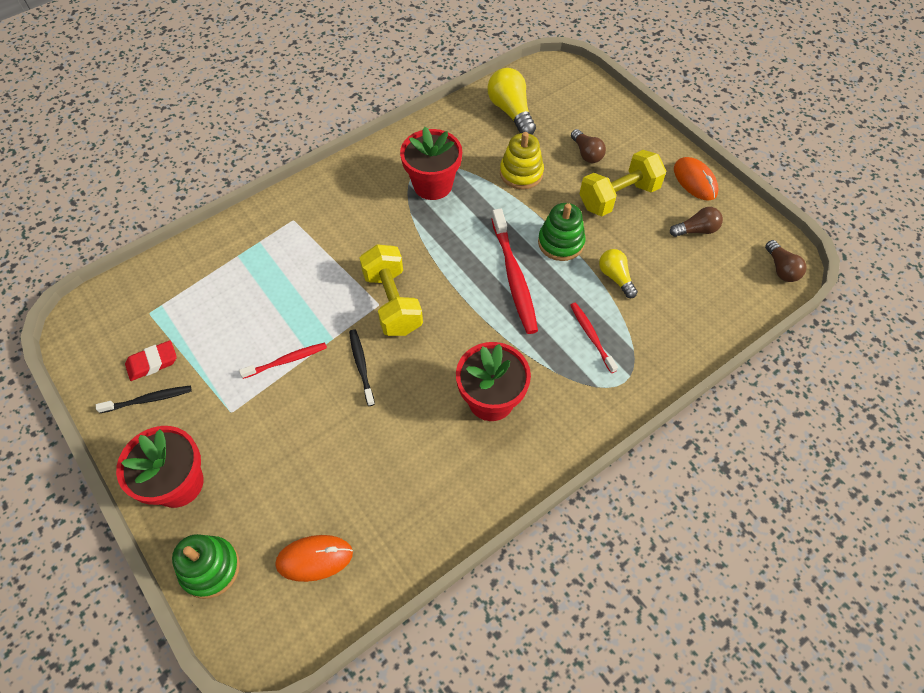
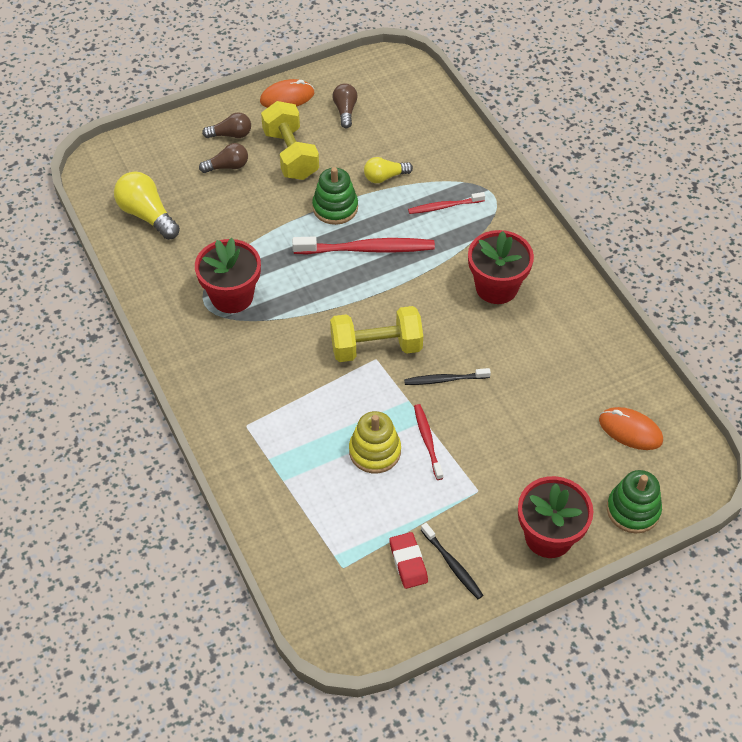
camera: 80 degrees left, 5 degrees down
(148, 399) = (452, 565): black toothbrush -> black toothbrush turned 150 degrees clockwise
(314, 558) = (630, 430): orange mouse -> orange mouse turned 60 degrees counterclockwise
(511, 111) = (147, 215): yellow light bulb -> yellow light bulb turned 60 degrees clockwise
(521, 173) = (238, 222): yellow stacking toy -> yellow stacking toy (375, 451)
(781, 268) = (400, 69): brown light bulb -> brown light bulb (231, 135)

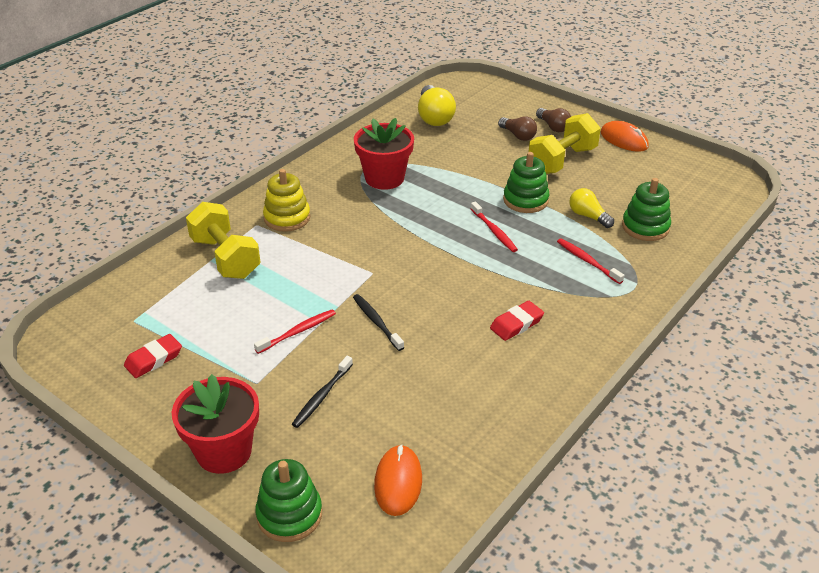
camera: 65 degrees right, 15 degrees down
(147, 215) = (434, 117): yellow light bulb -> yellow light bulb turned 150 degrees clockwise
(345, 111) = (642, 172): brown light bulb -> none
(367, 249) = (494, 231): red toothbrush -> red toothbrush, size x0.57
(375, 451) = (268, 302): yellow stacking toy -> yellow stacking toy (287, 218)
(376, 347) = (385, 269): yellow dumbbell -> yellow dumbbell (225, 258)
(422, 148) = (645, 227): none -> green stacking toy
(452, 565) = (162, 390): black toothbrush -> black toothbrush (322, 396)
(496, 287) = (516, 324): red flower pot -> red eraser

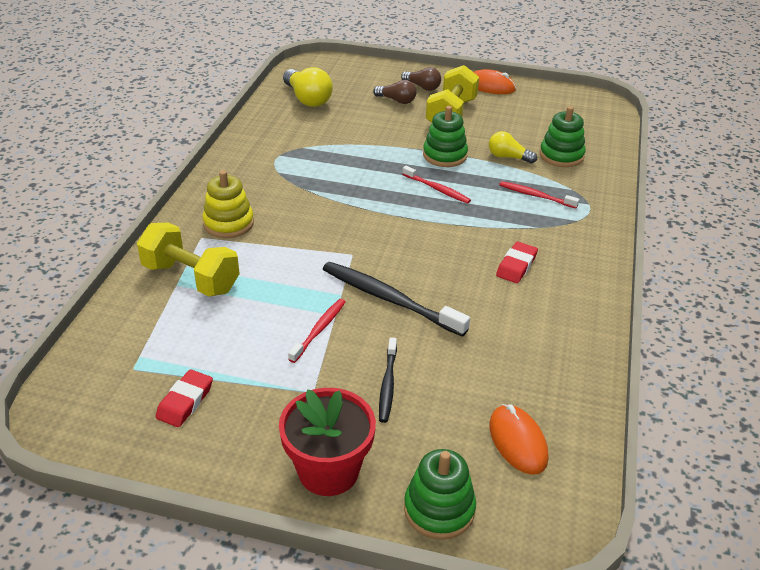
camera: 25 degrees left, 0 degrees up
(376, 322) = (389, 299): black toothbrush -> black toothbrush, size x1.77
(384, 178) = (300, 164): red flower pot -> none

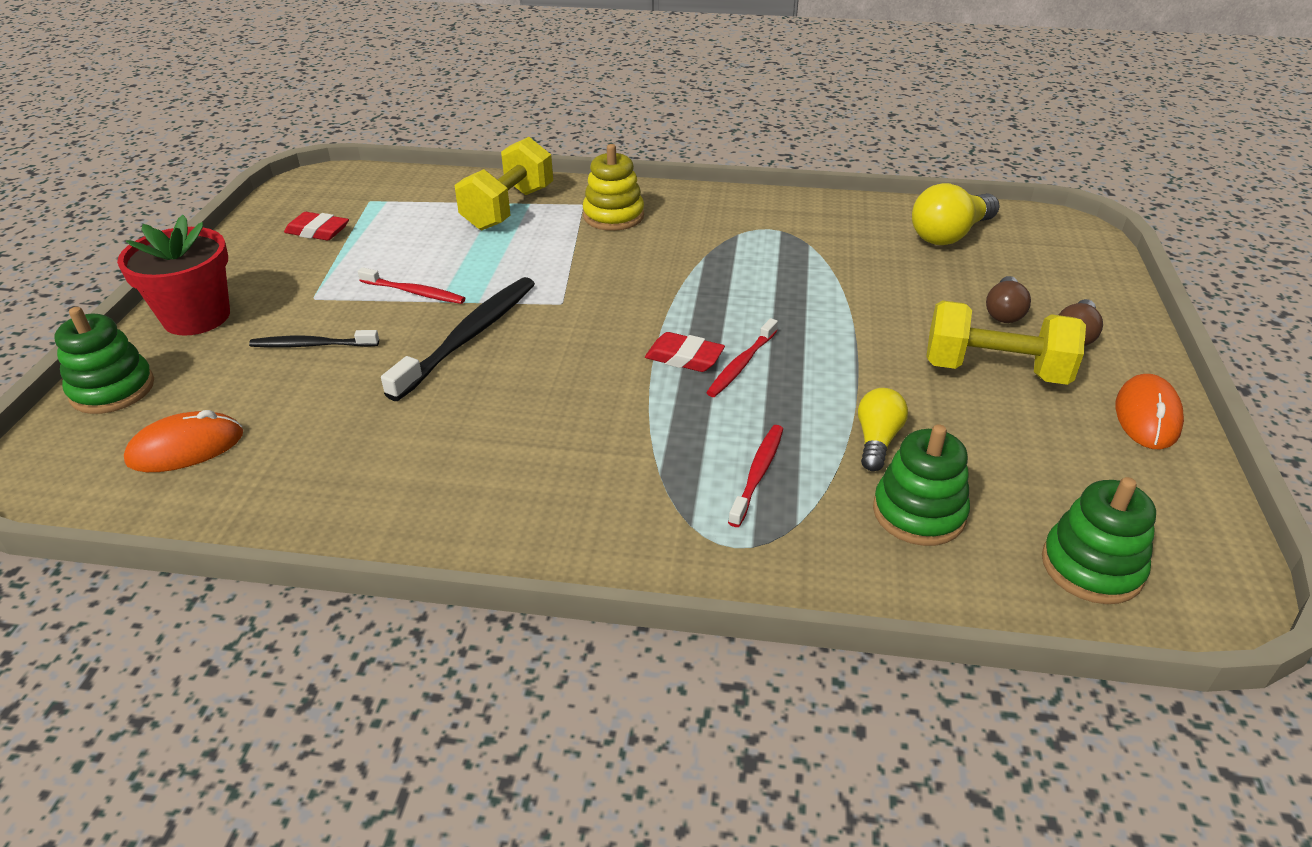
camera: 85 degrees right, 0 degrees up
(445, 155) = (847, 368): green stacking toy -> green stacking toy (1091, 567)
(516, 266) = (548, 449): red eraser -> red eraser (684, 357)

